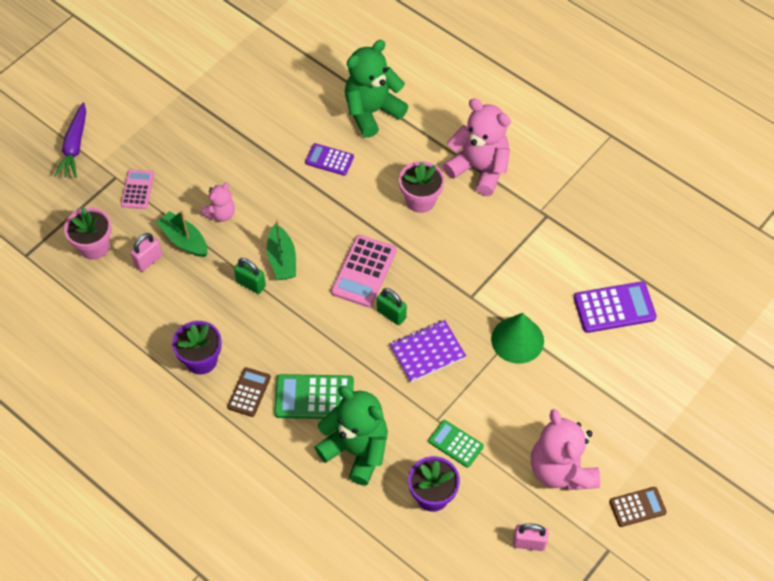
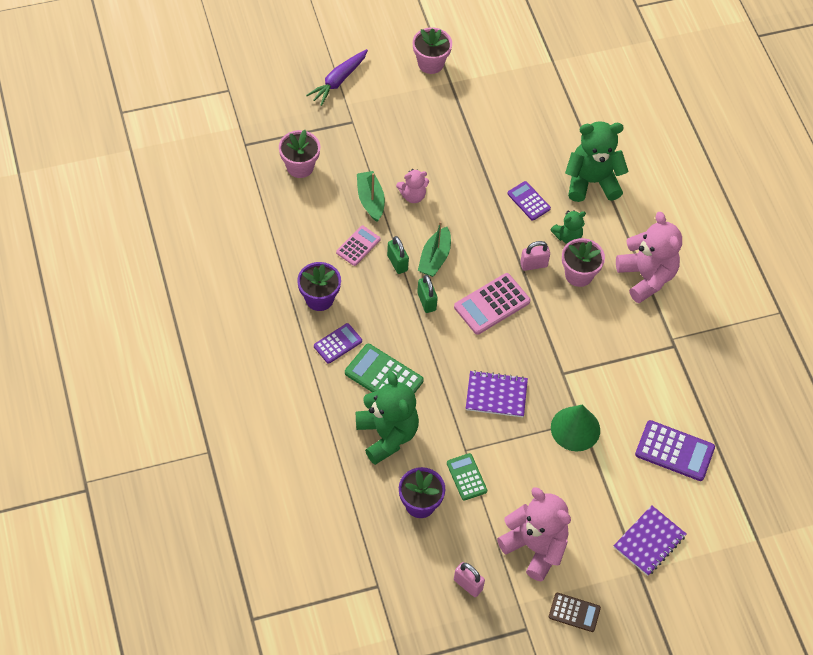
camera: 30 degrees right, 0 degrees up
(137, 189) = (362, 141): pink calculator -> pink calculator (358, 246)
(148, 260) = (332, 200): pink padlock -> pink padlock (533, 264)
(151, 84) = (430, 63): none -> pink flower pot
(249, 392) = (338, 344): brown calculator -> purple calculator
(386, 172) = (568, 236): none -> green teddy bear
(391, 314) = (489, 350): green padlock -> green padlock (426, 301)
(561, 469) = (535, 547): pink teddy bear -> pink teddy bear turned 120 degrees clockwise
(652, 401) = (649, 541): none -> purple notebook

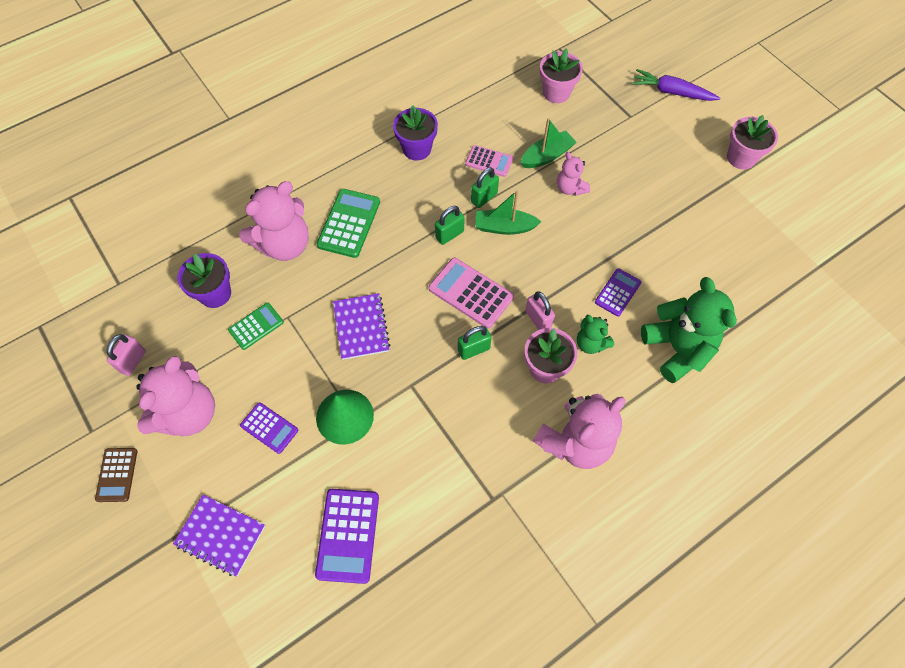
camera: 75 degrees right, 5 degrees up
(338, 344) = (372, 177): purple calculator -> purple calculator (269, 428)
(387, 435) = (284, 244): green teddy bear -> pink teddy bear
(546, 319) = (473, 349): none -> green padlock

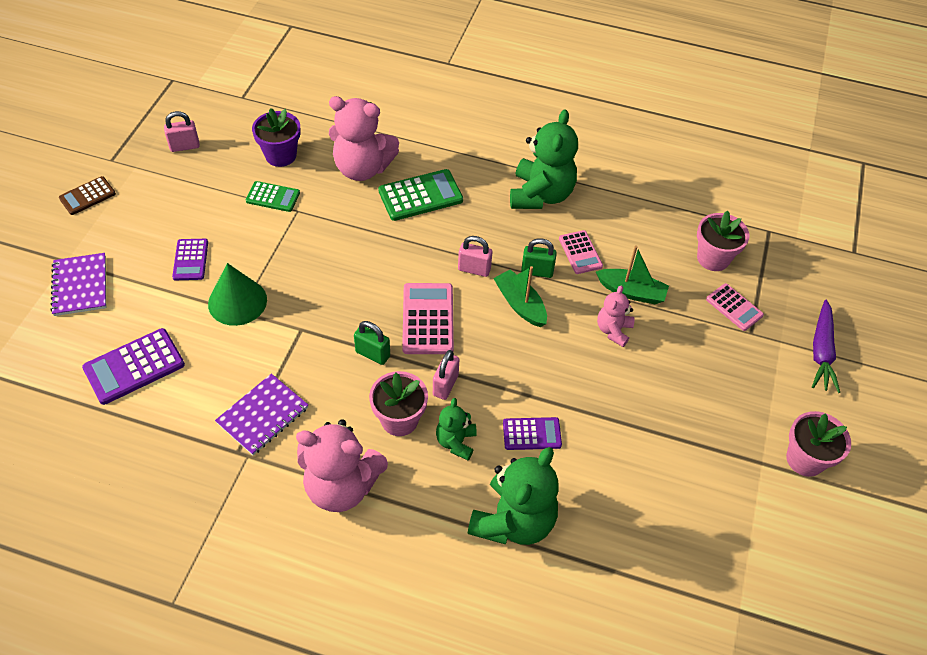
camera: 50 degrees right, 10 degrees down
(188, 413) = (166, 204): pink teddy bear -> none
(361, 327) = (328, 263): purple notebook -> purple notebook (263, 415)
(417, 149) = (541, 195): purple flower pot -> green teddy bear
(449, 234) = (474, 269): green padlock -> pink padlock
(604, 110) = (734, 307): none -> pink calculator
(672, 92) = (821, 352): purple carrot -> purple carrot turned 150 degrees counterclockwise

